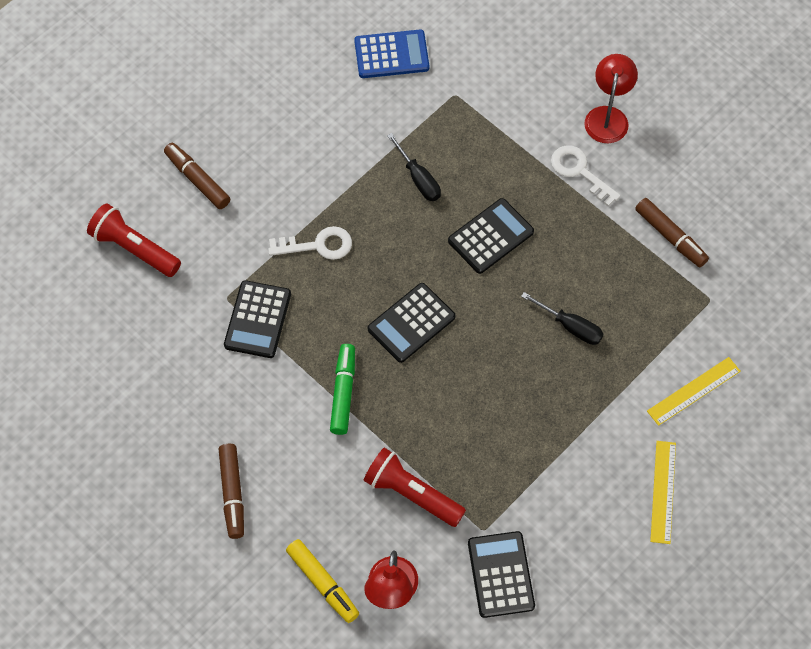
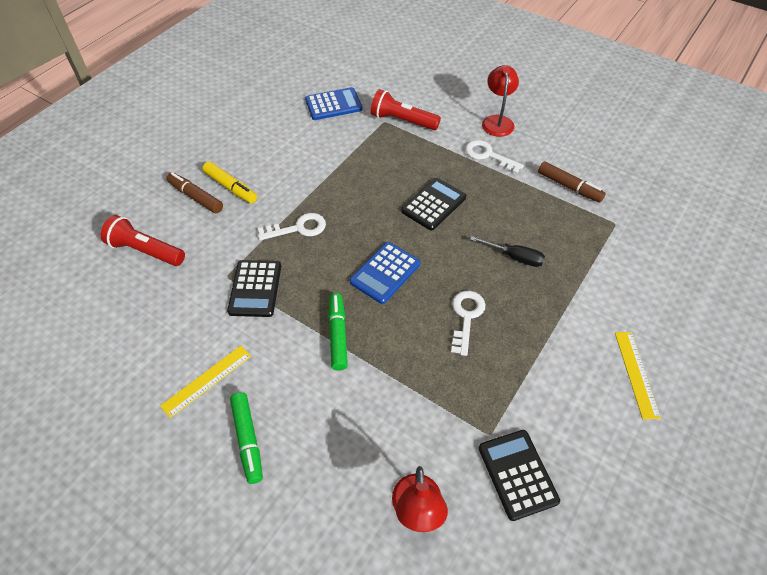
camera: 10 degrees left, 10 degrees down
(232, 494) = (248, 440): brown marker -> green marker
(323, 583) = (348, 514): yellow marker -> yellow marker (231, 187)
(411, 323) = (385, 273): black calculator -> blue calculator
(412, 494) = (416, 412): red flashlight -> red flashlight (402, 121)
(418, 178) = (369, 174): black screwdriver -> none
(492, 394) = (466, 317): none -> white key
(693, 391) = (629, 289): yellow ruler -> yellow ruler (206, 380)

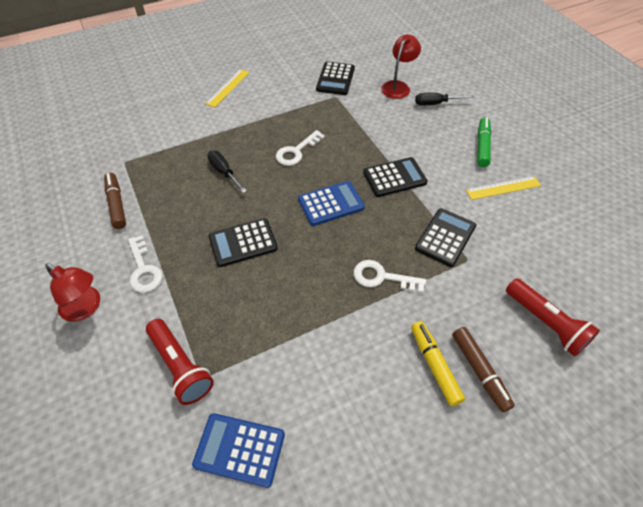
camera: 150 degrees left, 0 degrees up
(338, 335) = (394, 177): green marker -> black calculator
(342, 499) = (436, 103): none -> black screwdriver
(497, 121) = (86, 308): red lamp -> red lamp turned 90 degrees counterclockwise

